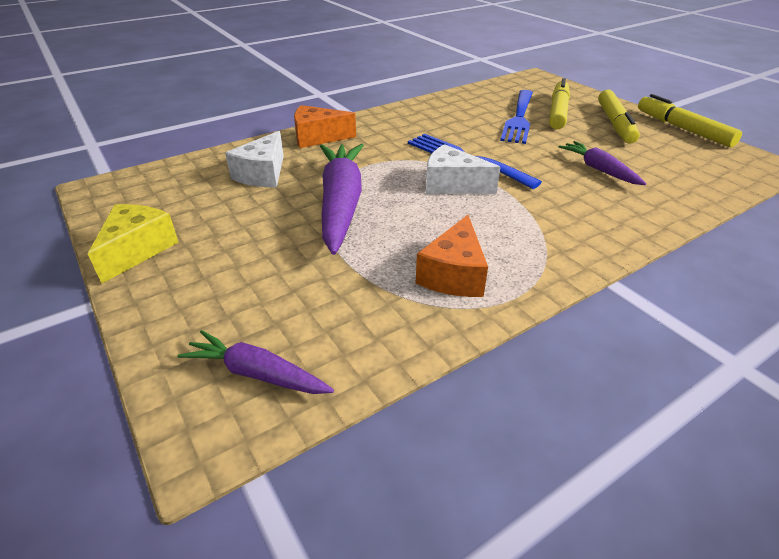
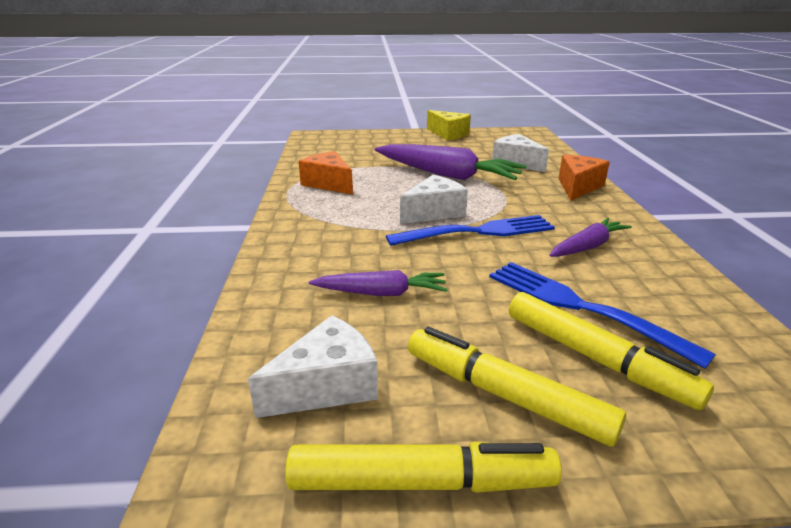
camera: 120 degrees right, 10 degrees down
(256, 373) = (328, 142): purple carrot -> purple carrot (587, 246)
(686, 159) = (327, 386): none -> white cheese

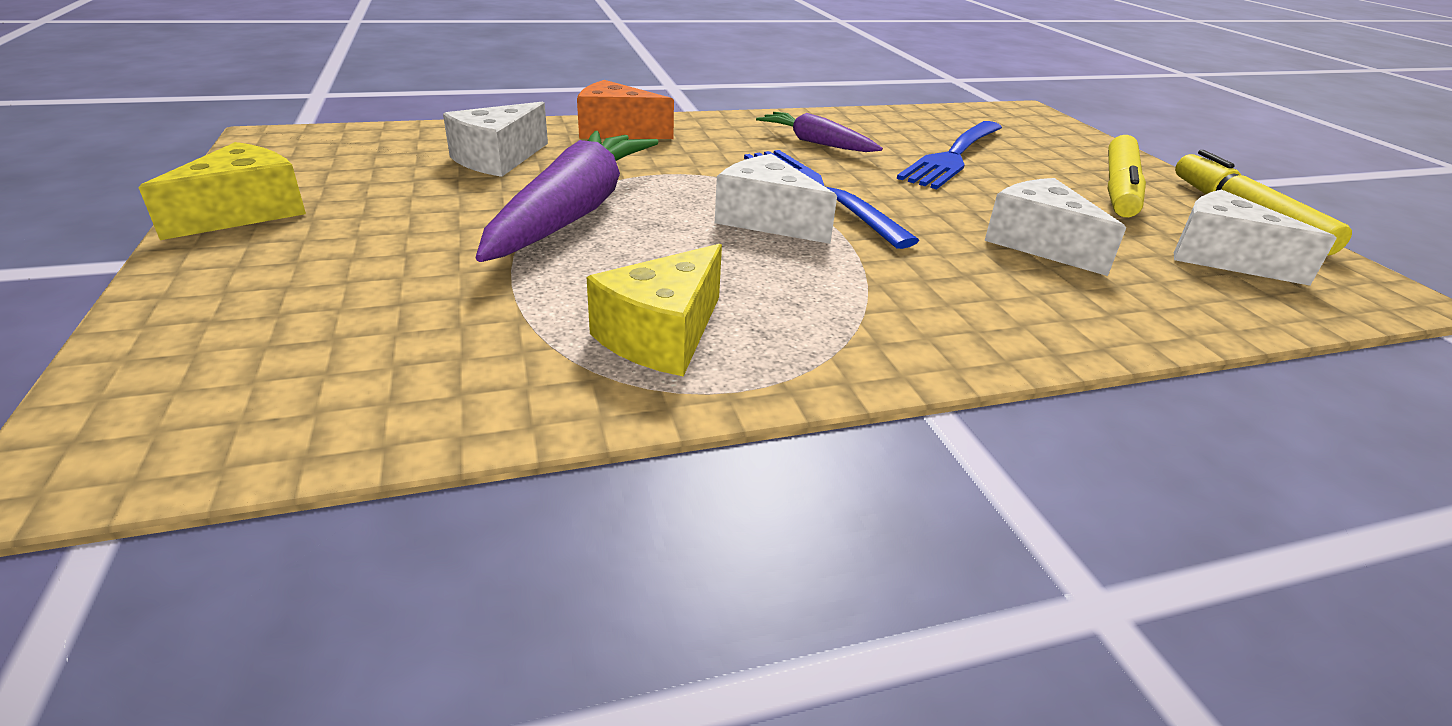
camera: 105 degrees left, 5 degrees up
(329, 184) = (662, 335): orange cheese -> yellow cheese
(381, 293) = (1039, 244): purple carrot -> white cheese
(595, 358) = (1028, 158): yellow marker -> none

